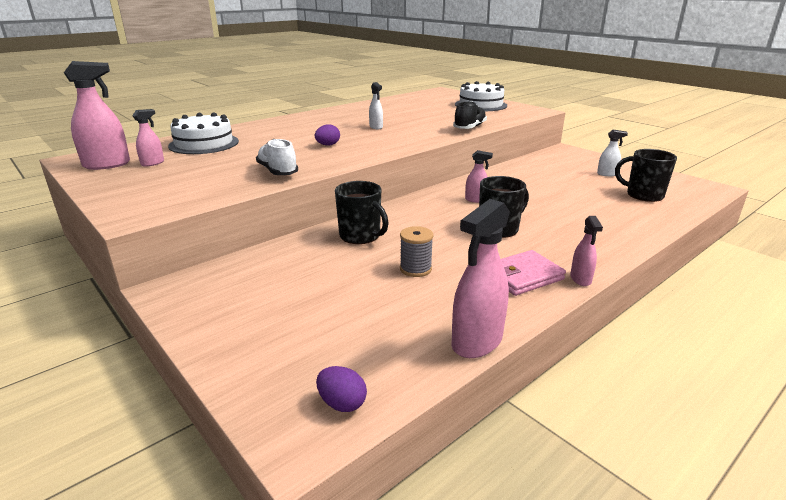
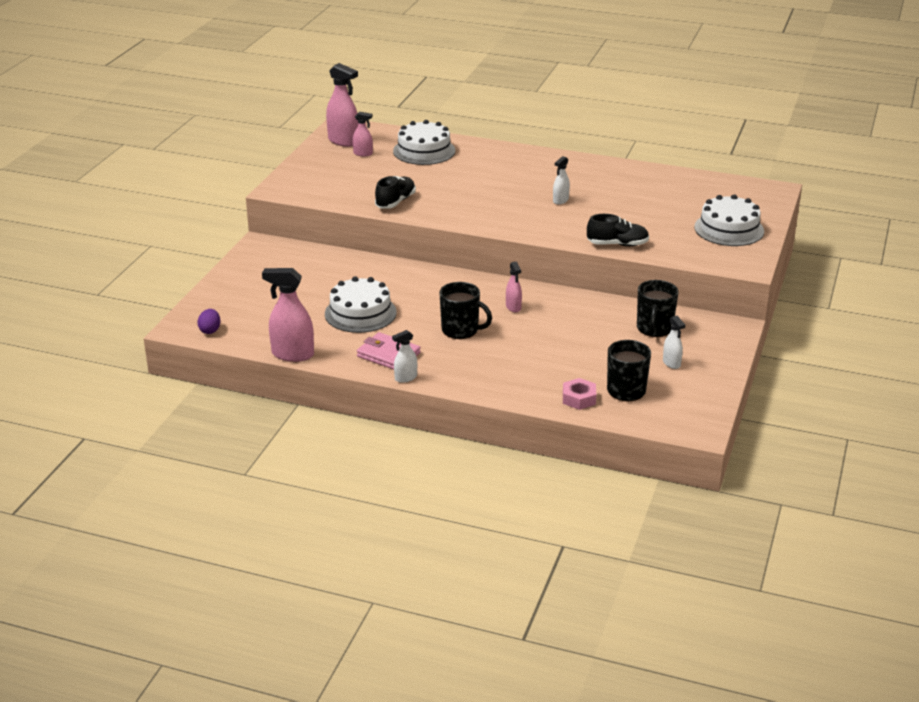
camera: 60 degrees right, 5 degrees up
(278, 171) = (395, 202): white shoe -> black shoe
(328, 145) = (479, 198): purple egg -> none
(361, 236) = (389, 278): black mug -> black mug (654, 329)
(415, 269) = (360, 313): grey spool -> white cake
(580, 279) = (405, 378): pink spray bottle -> white spray bottle
(653, 213) = (579, 398): none -> pink nut

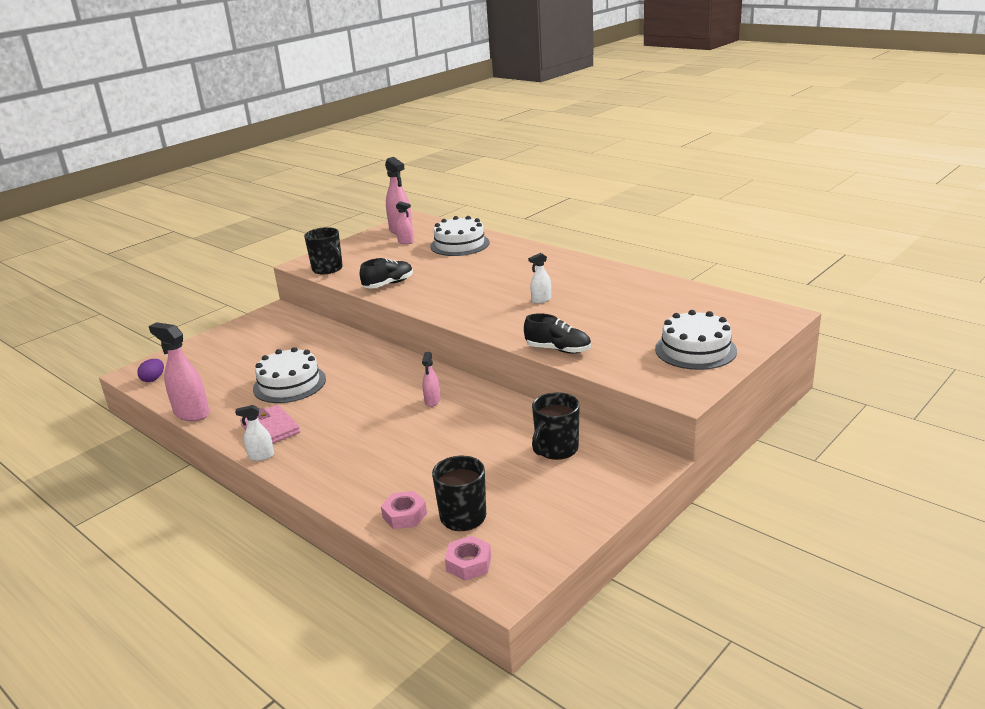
camera: 25 degrees right, 5 degrees down
(461, 330) = (360, 416): black mug -> black mug (328, 269)
(660, 420) = (468, 563): none -> pink nut
(671, 363) = (542, 493): white spray bottle -> none

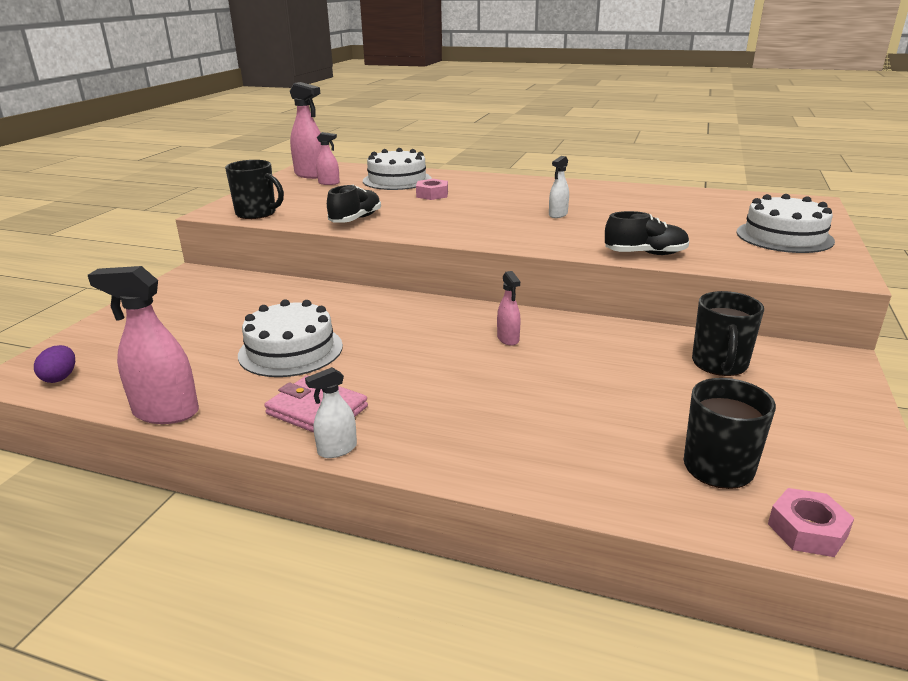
camera: 25 degrees left, 0 degrees up
(404, 515) = (639, 484): pink nut -> pink nut (432, 194)

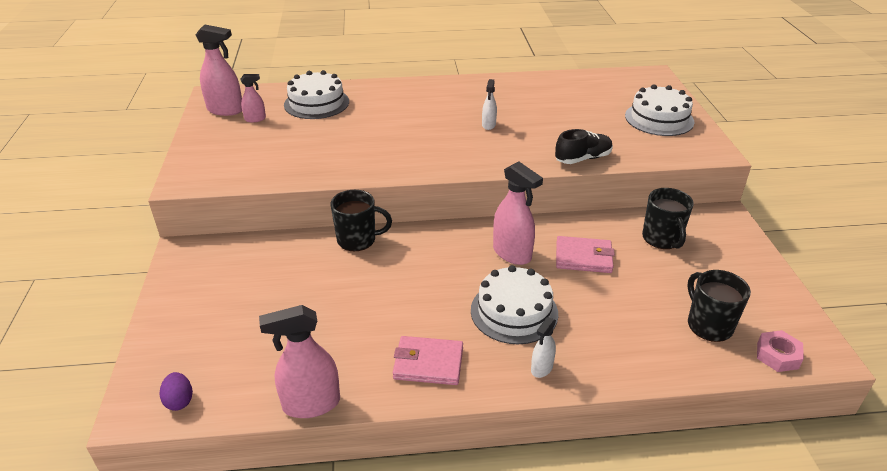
camera: 25 degrees left, 10 degrees up
(257, 213) = (226, 176): black mug -> black mug (358, 240)
(290, 350) = (356, 312): white cake -> white cake (514, 312)
(337, 449) = (472, 392): white spray bottle -> white spray bottle (541, 368)
(355, 219) = (327, 165): black shoe -> none
(432, 194) = (365, 118): pink nut -> none
(508, 339) = (512, 253): pink spray bottle -> pink spray bottle, size x1.84
(594, 360) = (583, 257): none -> pink wallet

